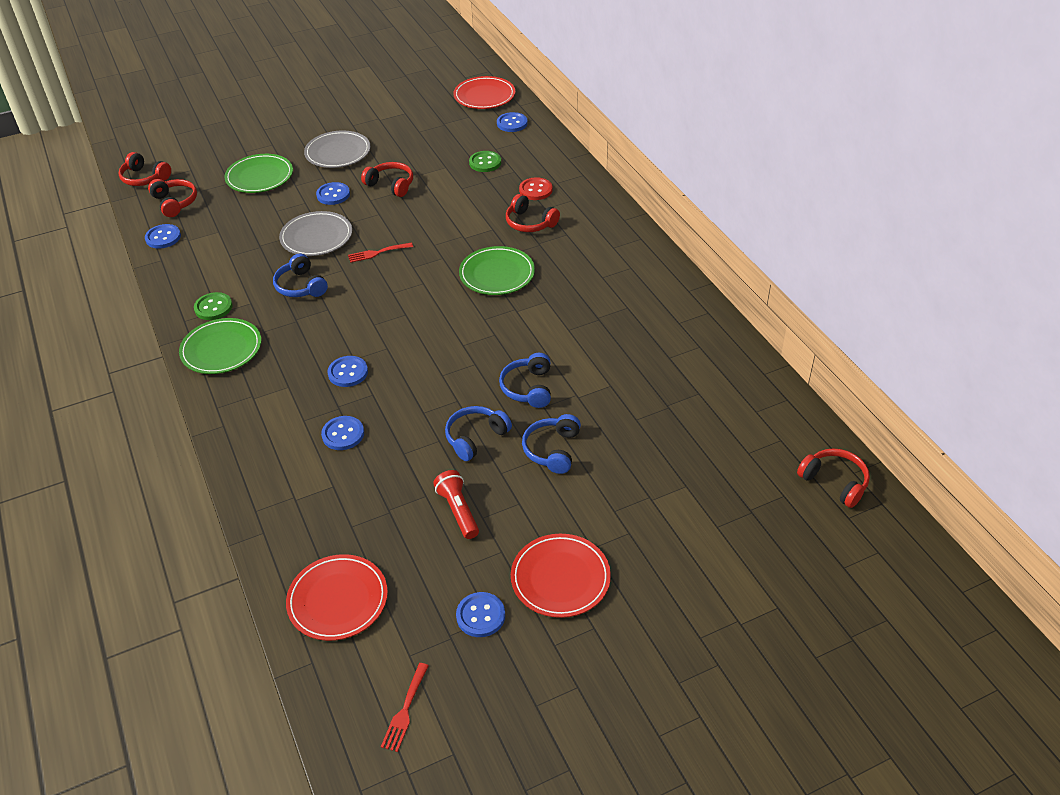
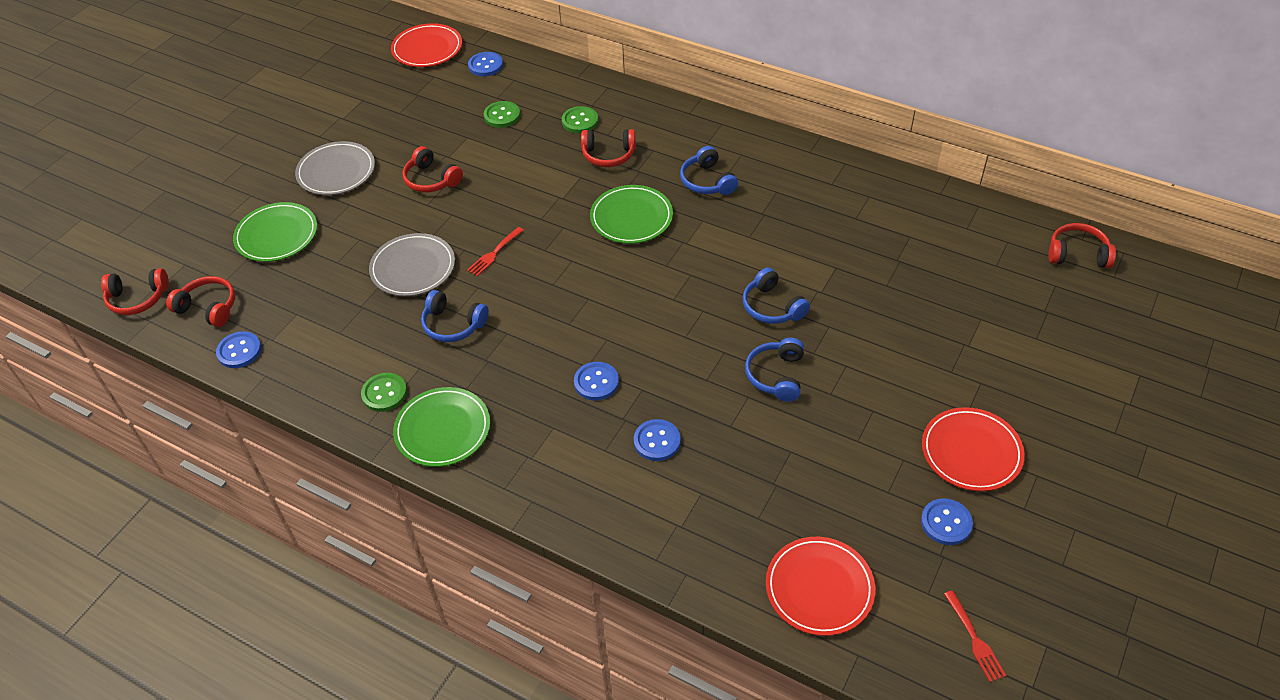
camera: 35 degrees left, 5 degrees up
(333, 195) = (381, 217): blue button -> none
(391, 185) = (431, 180): red headphones -> red headphones turned 135 degrees counterclockwise
(458, 511) = (832, 447): red flashlight -> none
(535, 190) = (580, 121): red button -> green button
(552, 450) = (850, 349): blue headphones -> blue headphones (707, 181)

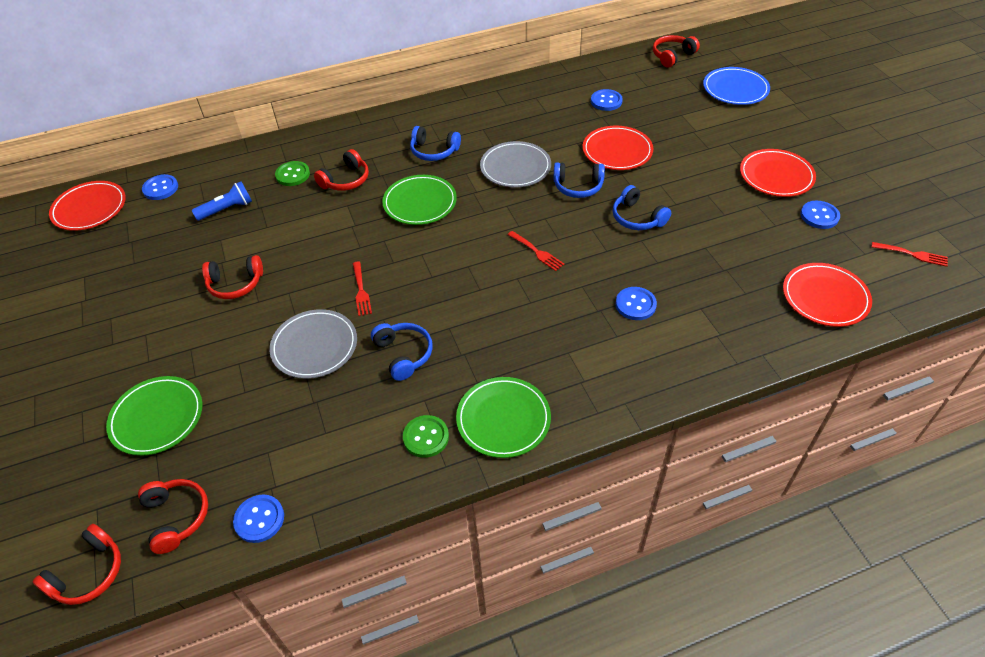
camera: 50 degrees left, 0 degrees up
(208, 308) = (177, 517): red headphones -> red headphones turned 90 degrees clockwise
(336, 172) = (141, 337): grey plate -> grey plate (515, 167)
(453, 324) = (404, 354): blue headphones -> blue headphones turned 90 degrees counterclockwise
(502, 116) = (227, 209): green button -> blue flashlight
(596, 382) = (550, 305): blue button -> blue button (606, 101)
(652, 332) = (536, 252): none -> red fork
(859, 304) = (617, 151): none -> red plate
(1086, 338) = (735, 89): none -> blue plate

